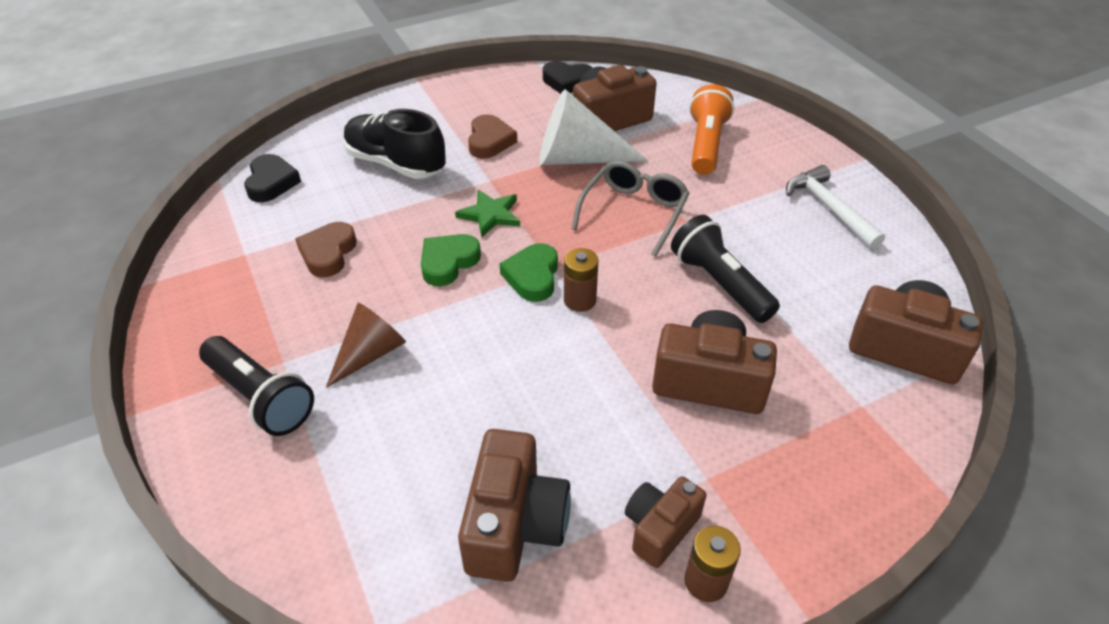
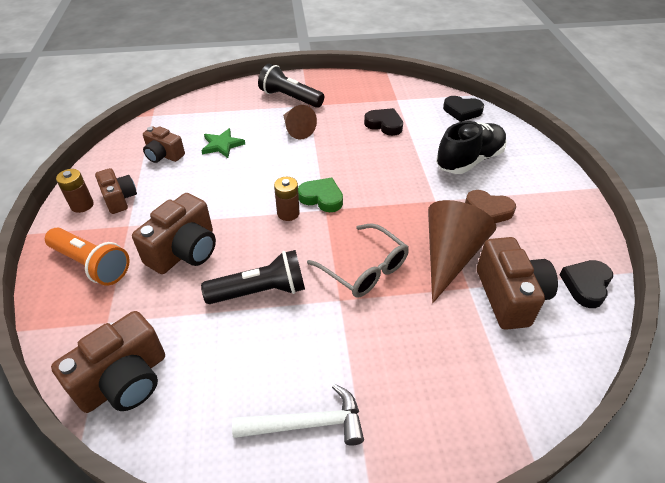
camera: 110 degrees right, 0 degrees up
(260, 397) = (290, 98): black flashlight -> black flashlight turned 60 degrees clockwise
(328, 253) = (384, 125): brown heart -> black heart
(448, 262) = (353, 166): green heart -> none
(490, 215) = (393, 192): green star -> green star (222, 145)
(514, 524) = (164, 155): brown camera -> brown camera, size x0.63
(578, 158) = (450, 256): white cone -> brown cone
(706, 144) = (448, 361): orange flashlight -> orange flashlight (92, 264)

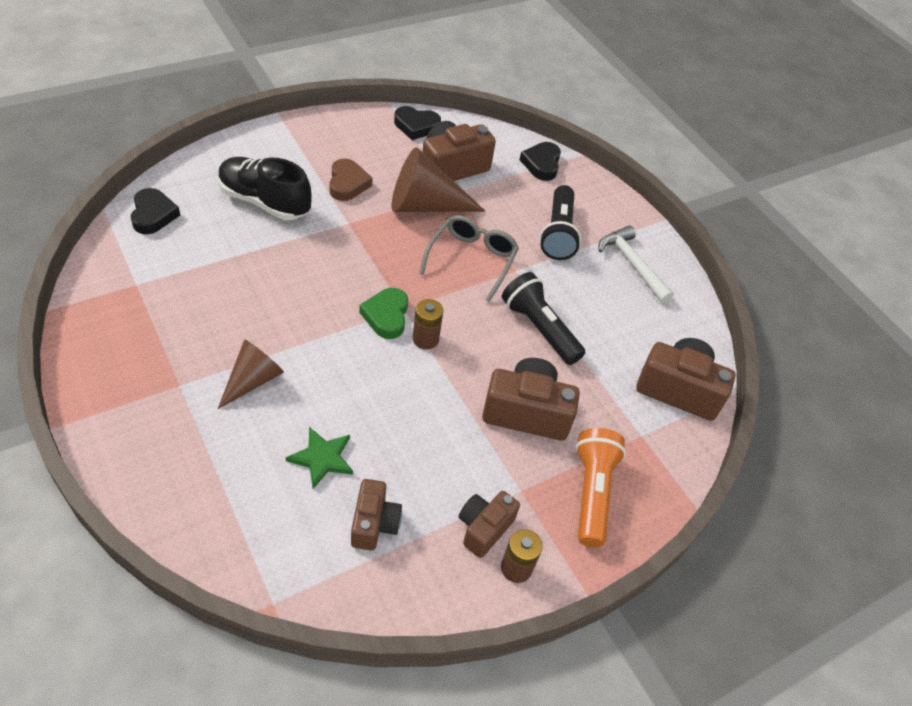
camera: 120 degrees left, 5 degrees up
(290, 98) = (163, 416): black flashlight -> black flashlight (558, 233)
(384, 125) = (210, 287): black heart -> black heart (541, 164)

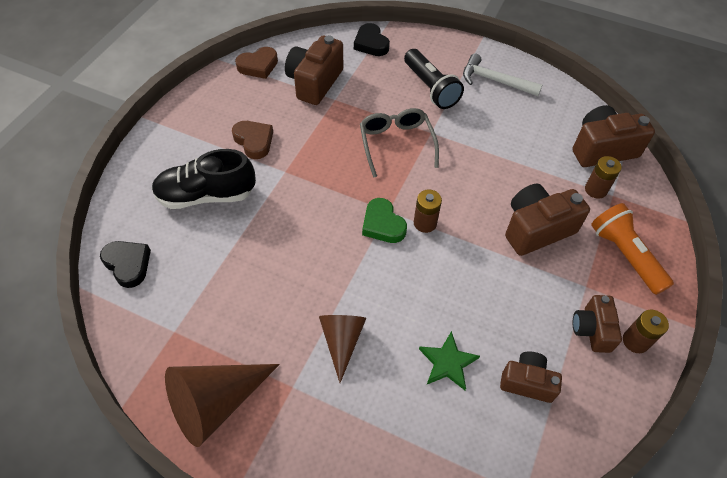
camera: 30 degrees left, 5 degrees up
(374, 523) = (527, 382): brown camera -> brown camera turned 45 degrees counterclockwise
(416, 126) = (258, 66): black heart -> brown heart
(425, 205) = (325, 123): brown cone -> brown cone (216, 403)
(539, 328) = (486, 164): black flashlight -> none
(628, 419) = (595, 190): none -> brown battery

